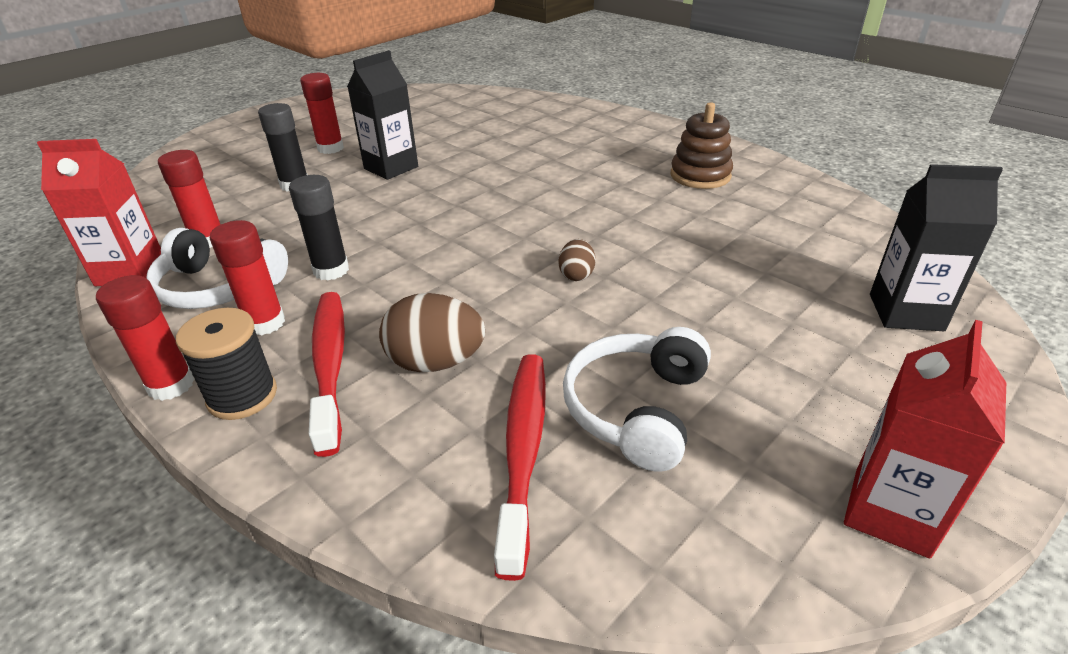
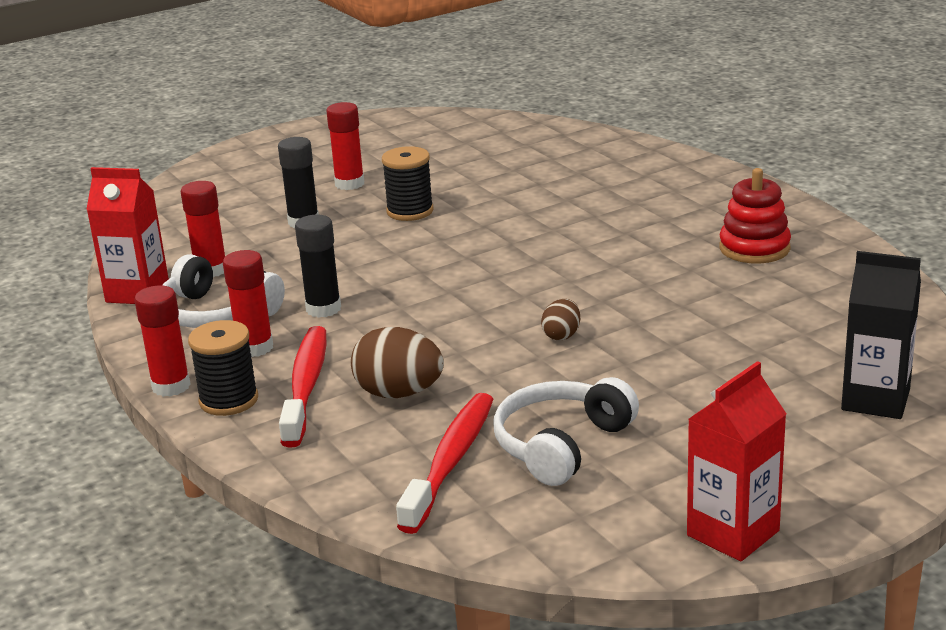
camera: 15 degrees right, 10 degrees down
(391, 168) = (410, 211): black carton -> black spool
(700, 175) = (754, 248): brown stacking toy -> red stacking toy

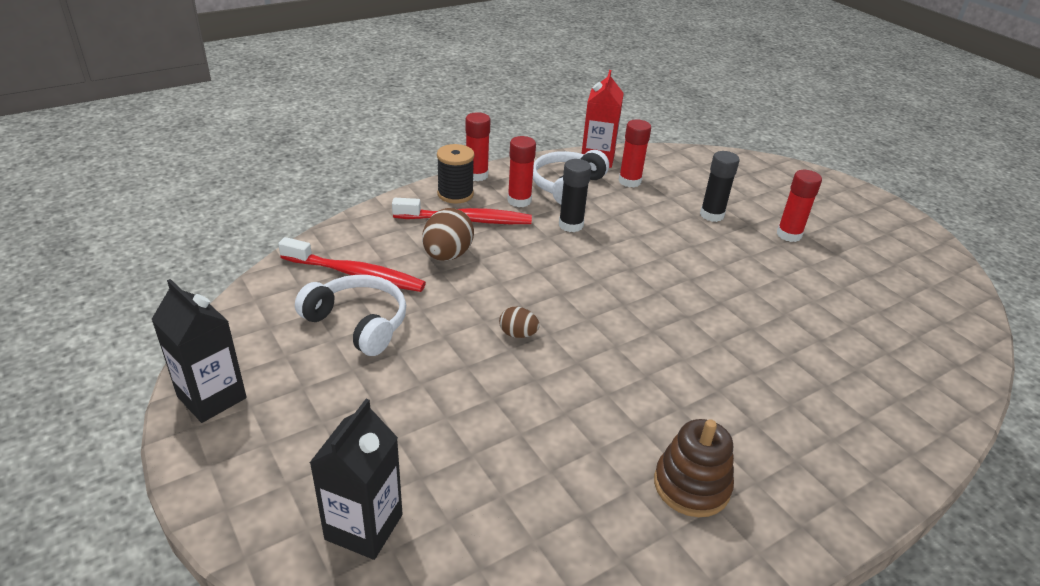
camera: 85 degrees right, 10 degrees up
(410, 211) = (741, 264): black spool -> none
(733, 533) = (212, 397): red carton -> black carton
(754, 248) = (691, 485): red stacking toy -> brown stacking toy

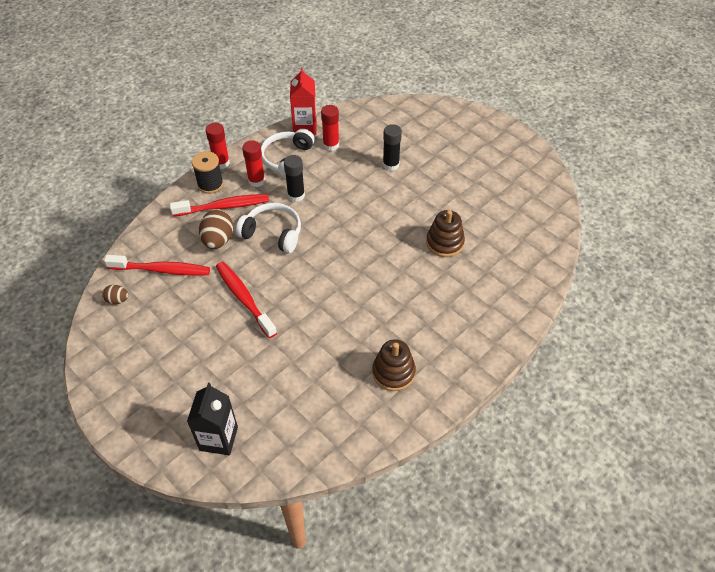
camera: 10 degrees left, 15 degrees up
(212, 397) = (103, 381): black carton -> none
(358, 323) = (175, 308): white headphones -> white headphones (273, 233)
(465, 331) = (244, 298): none -> red toothbrush
(518, 334) = (277, 293): brown egg -> brown egg (117, 300)
(789, 235) = (443, 171): red glue stick -> none
(789, 318) = (444, 243): none -> brown stacking toy

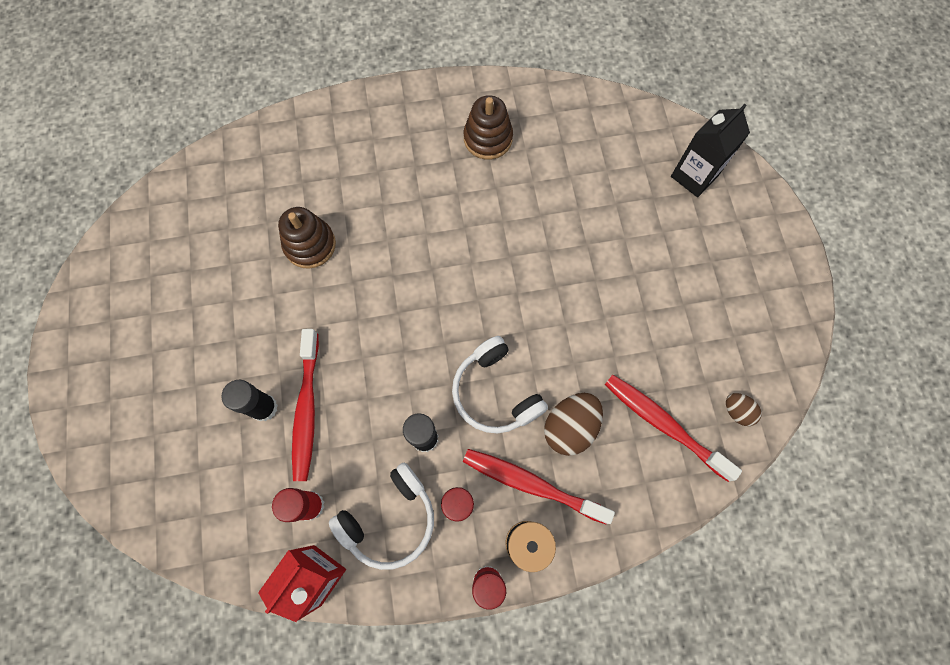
camera: 145 degrees left, 20 degrees up
(244, 298) = (585, 317): red toothbrush -> red toothbrush (307, 410)

